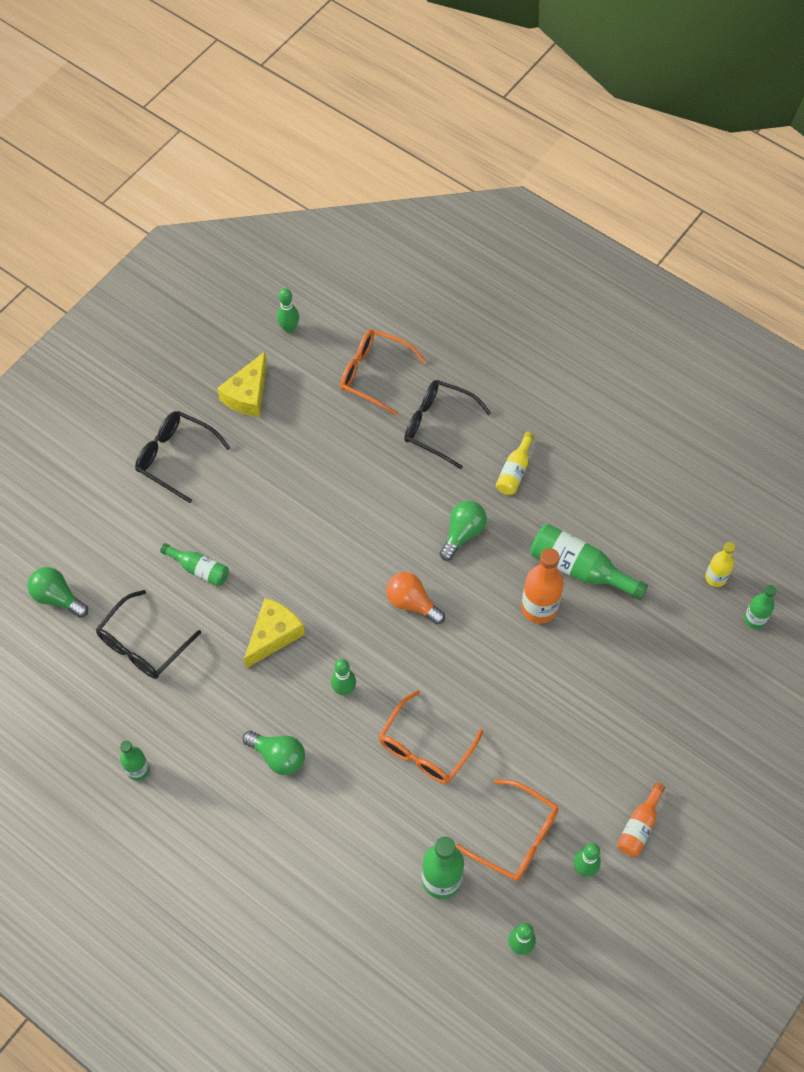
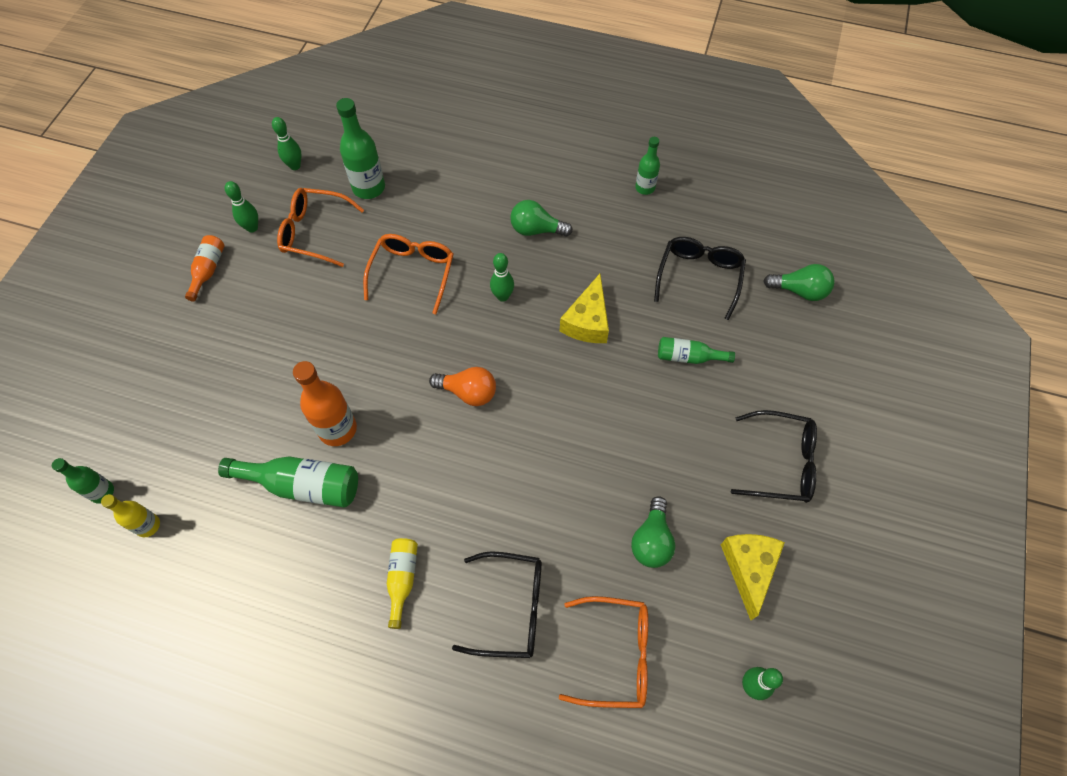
camera: 160 degrees right, 0 degrees up
(463, 533) = (440, 482): green light bulb -> green light bulb (651, 540)

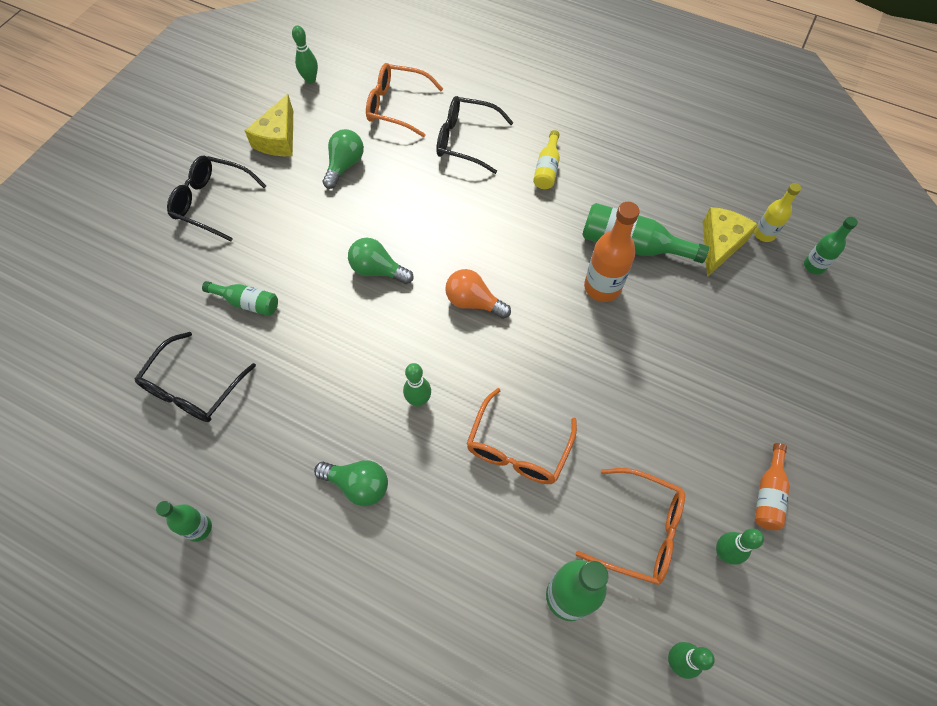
camera: 170 degrees left, 0 degrees up
(587, 321) = (334, 356): yellow cheese -> yellow cheese (720, 244)
(799, 291) = (96, 354): green light bulb -> green light bulb (378, 270)

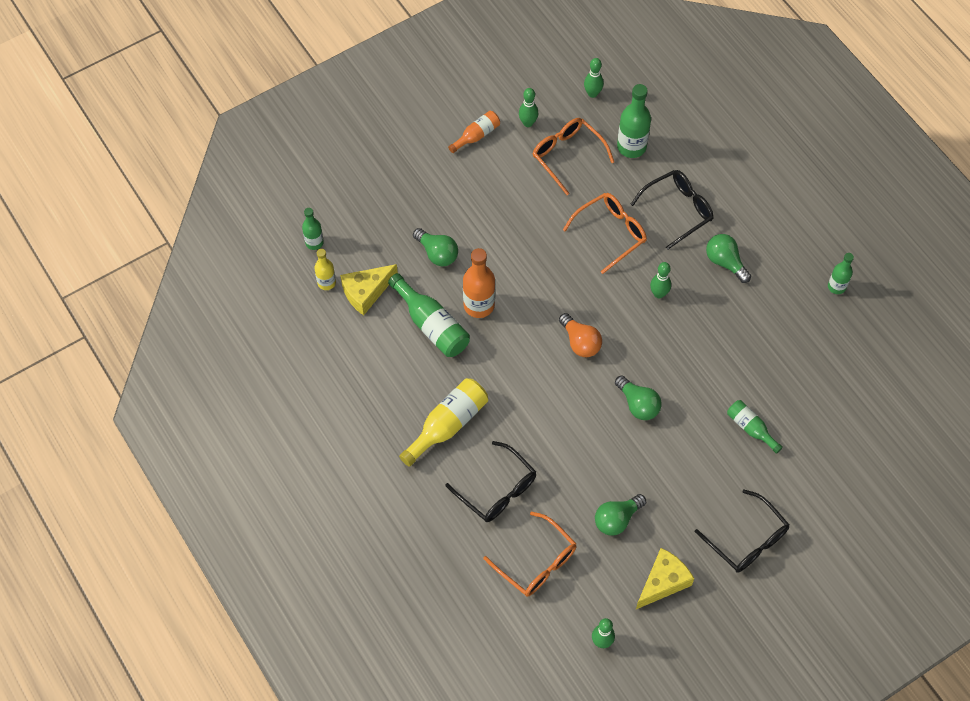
camera: 150 degrees left, 0 degrees up
(194, 388) = (812, 380): black glasses -> black glasses (677, 210)
(547, 169) = (447, 425): yellow bottle -> yellow bottle, size x1.66
(687, 319) = (437, 253): none -> green light bulb

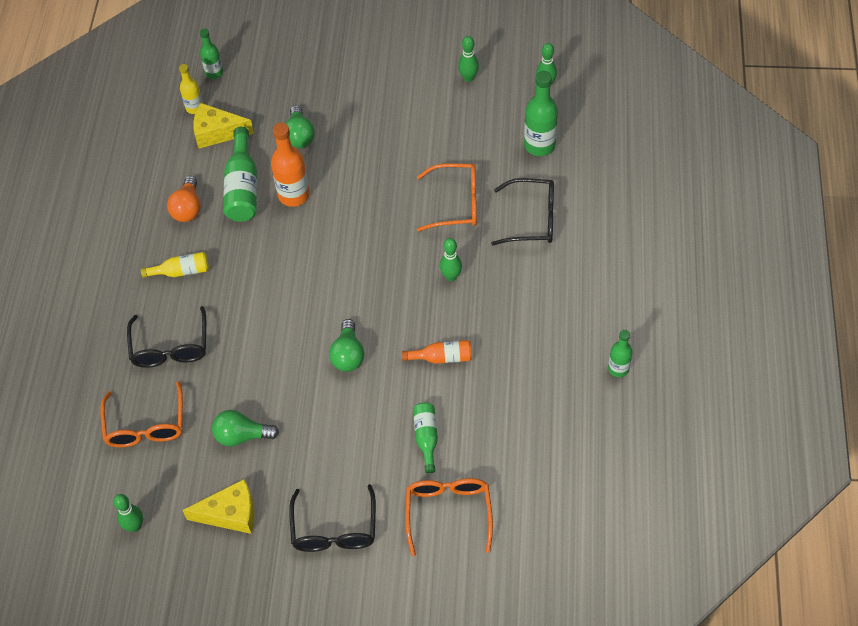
camera: 40 degrees right, 5 degrees down
(447, 425) = (181, 271): yellow bottle -> yellow bottle, size x0.60
(476, 135) = (417, 64): orange bottle -> orange bottle (442, 357)
(567, 156) = (477, 122): orange glasses -> orange glasses (448, 513)
(580, 342) = (348, 274): orange light bulb -> orange light bulb (188, 208)
(725, 262) = (534, 286): green light bulb -> none

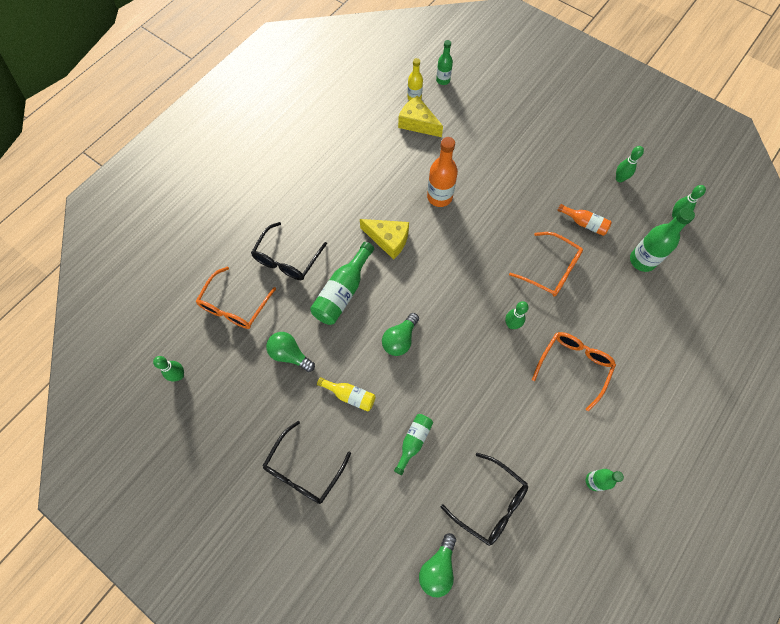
camera: 30 degrees right, 10 degrees up
(181, 271) = (330, 209): yellow bottle -> yellow bottle (350, 395)
(188, 208) = (363, 166): orange light bulb -> none
(230, 513) = (244, 408): yellow cheese -> yellow cheese (388, 240)
(243, 187) = (409, 172): green bottle -> green bottle (343, 292)
(299, 136) = (471, 156): green light bulb -> green light bulb (438, 568)
(442, 357) = (465, 384): orange bottle -> orange bottle (584, 223)
(448, 513) = (391, 514): orange glasses -> orange glasses (573, 366)
(531, 219) = (600, 315): black glasses -> black glasses (490, 503)

